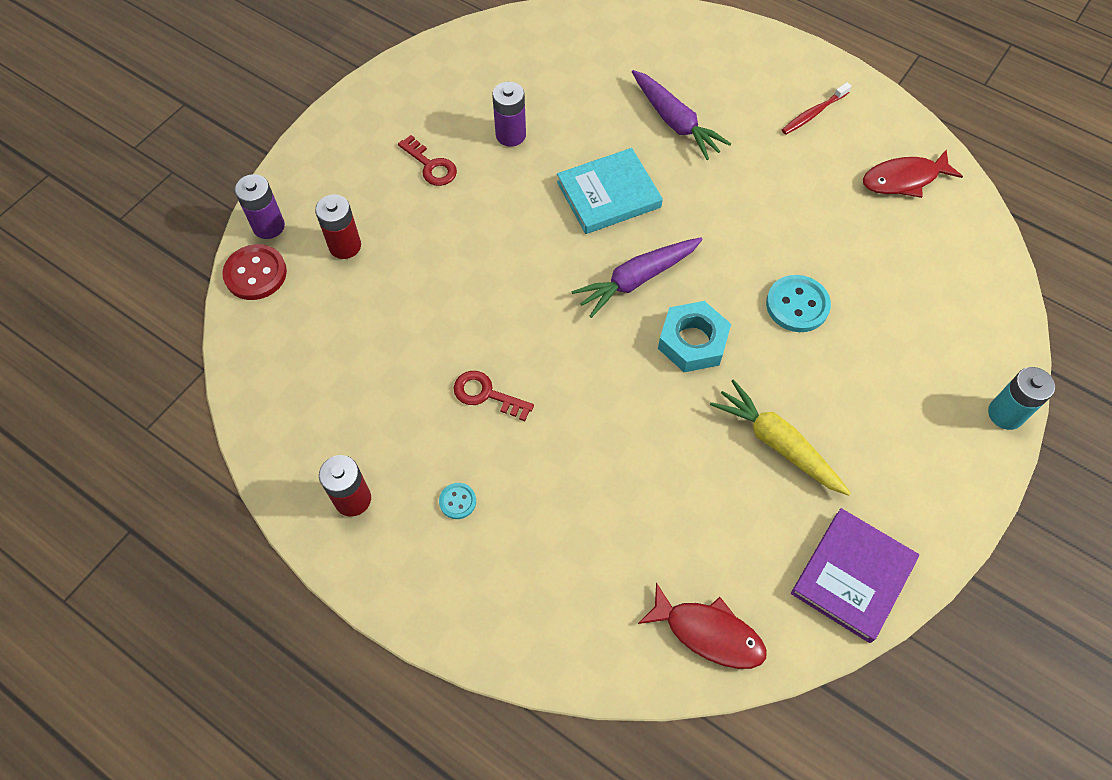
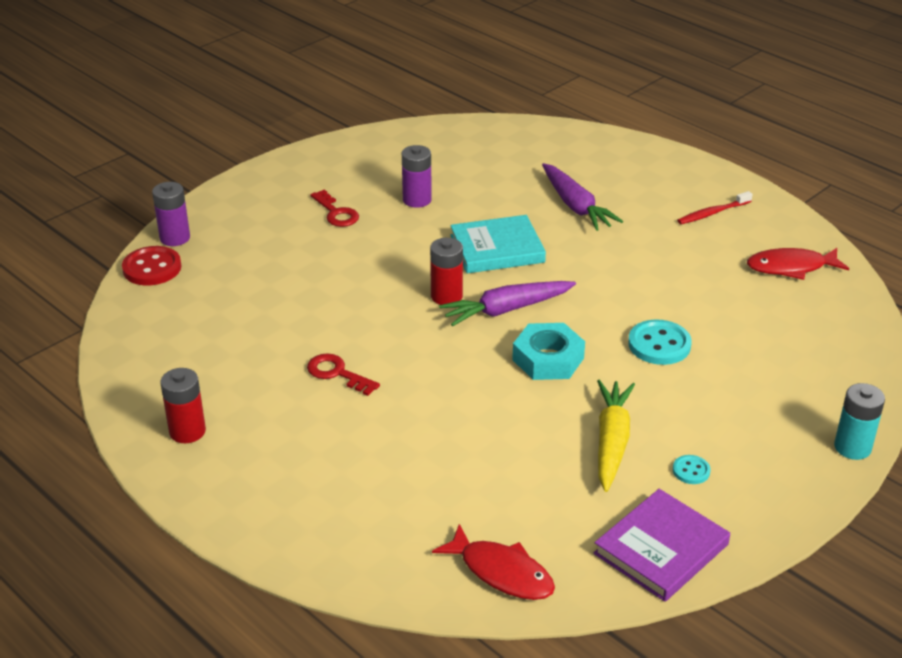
camera: 10 degrees right, 25 degrees down
(345, 246) = (239, 258): red battery -> red battery (446, 296)
(457, 501) = (285, 445): turquoise button -> turquoise button (691, 471)
(777, 443) = (611, 441): yellow carrot -> yellow carrot turned 45 degrees clockwise

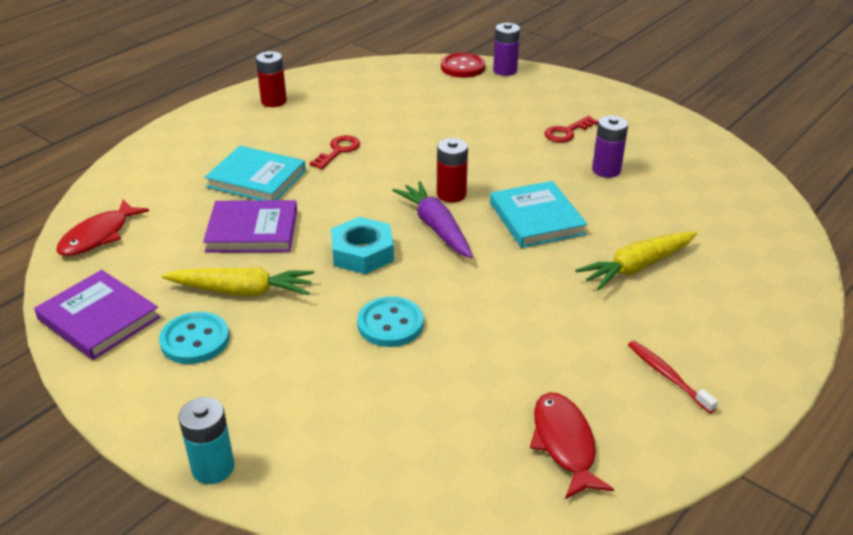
camera: 85 degrees right, 0 degrees up
(389, 440) = (257, 178): none -> turquoise book
(501, 439) = (252, 231): none -> purple book
(576, 206) = (637, 267): purple carrot -> yellow carrot
(691, 471) = (195, 340): turquoise button -> turquoise button, size x1.87

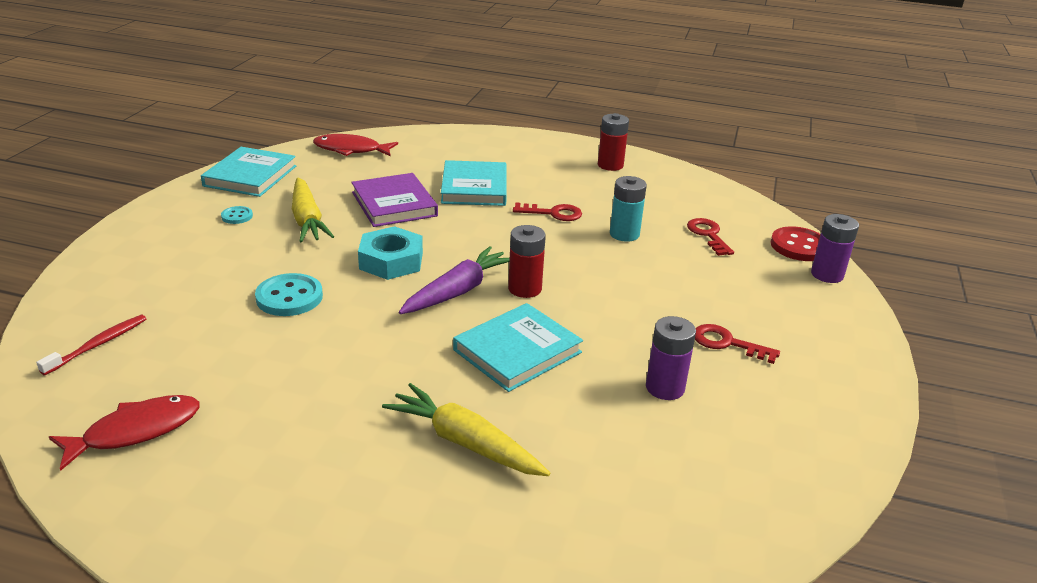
camera: 65 degrees right, 5 degrees down
(98, 319) = (250, 176): purple book -> turquoise book
(195, 340) = (237, 216): turquoise button -> turquoise button, size x0.53
(213, 468) = (91, 258): turquoise battery -> turquoise battery (624, 234)
(423, 95) = (708, 235): none -> red key
(667, 376) = (260, 494): red toothbrush -> red toothbrush (98, 344)

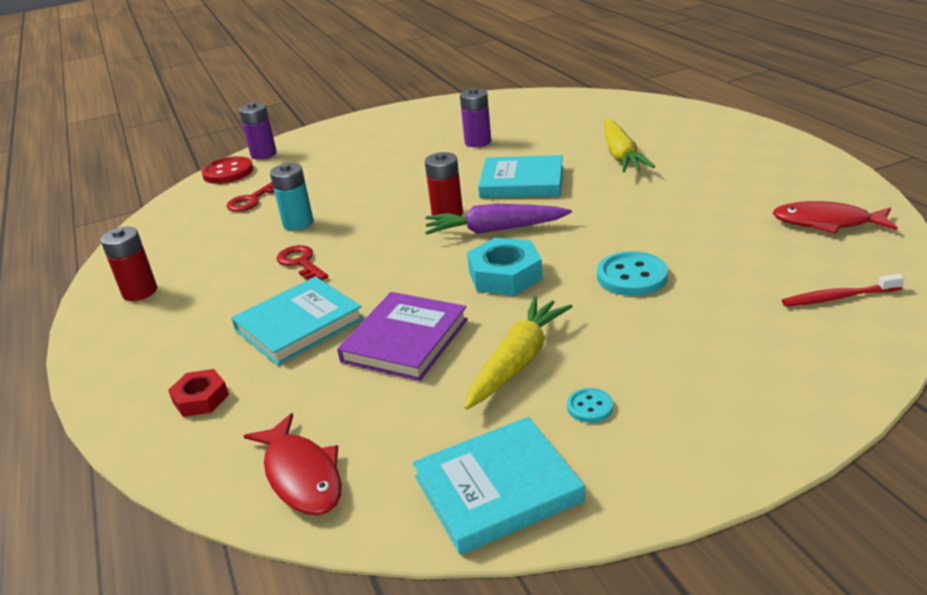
camera: 125 degrees left, 0 degrees up
(455, 149) = (201, 398): none -> red nut
(727, 343) = (402, 146): red key -> none

